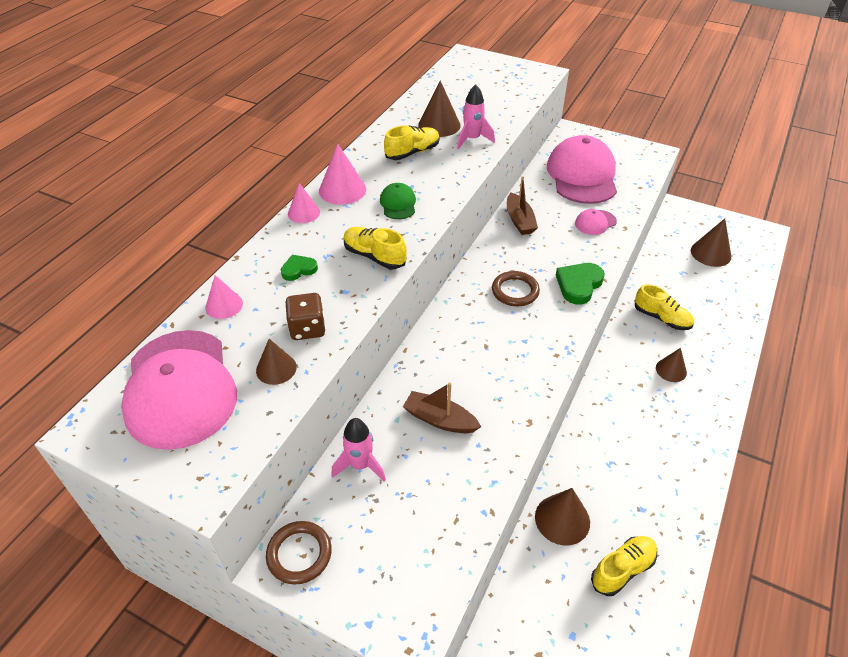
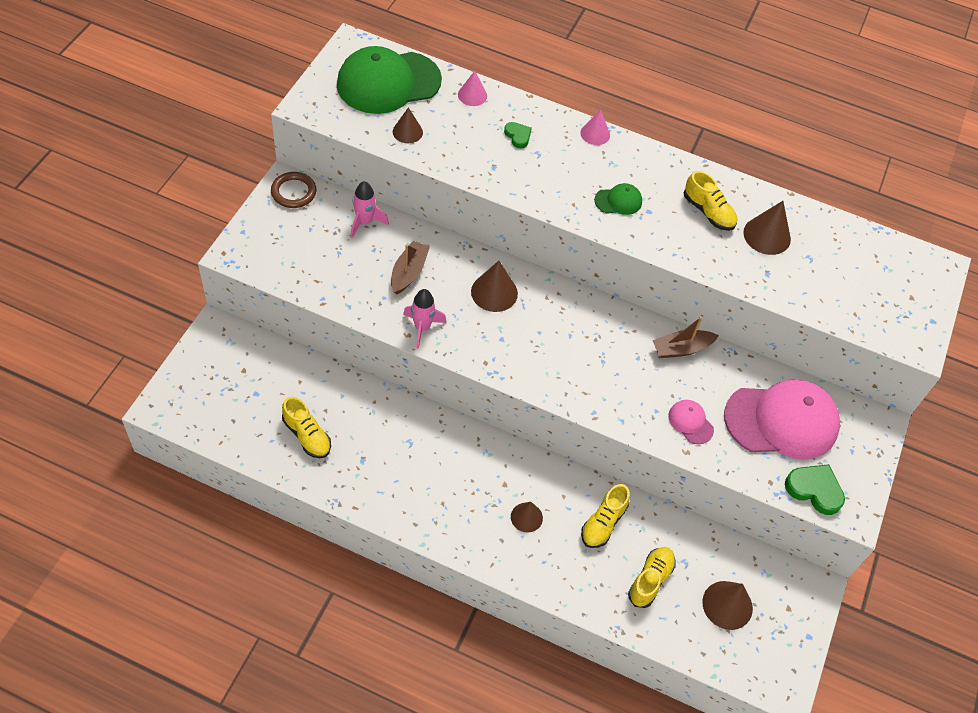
camera: 80 degrees right, 10 degrees up
(180, 388) = (388, 82): pink cap -> green cap
(307, 329) = (449, 146): brown dice -> none
(342, 190) = (634, 159): pink cone -> none
(374, 256) = (540, 185): yellow shoe -> yellow shoe (650, 580)
(472, 139) = (744, 264): pink rocket -> pink rocket (422, 328)
(515, 291) = (568, 336): brown ring -> none
(562, 519) = (353, 397): brown cone -> brown cone (494, 292)
(578, 285) = (583, 393): green heart -> green heart (814, 490)

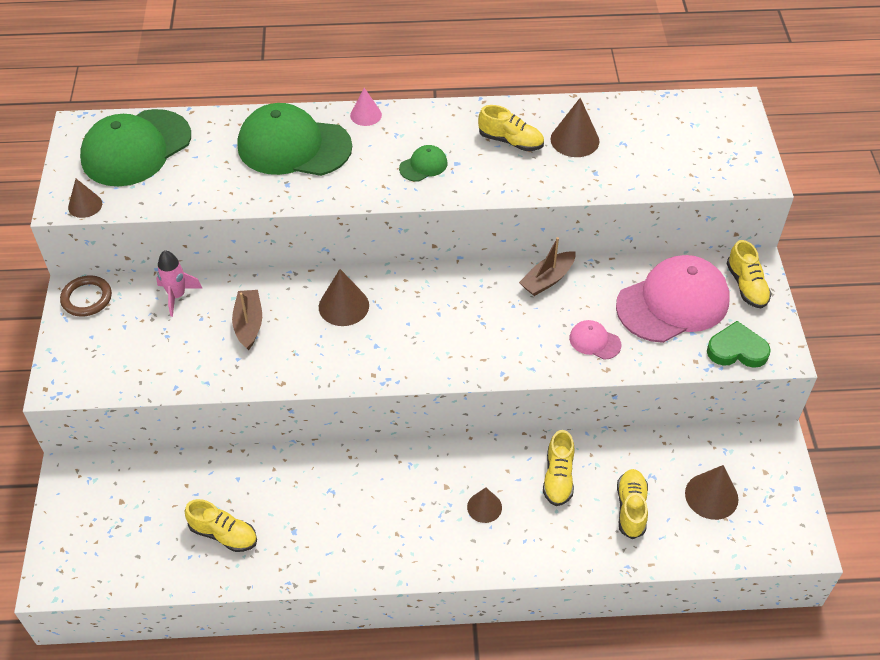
camera: 20 degrees left, 5 degrees down
(407, 132) = (182, 186): brown cone -> brown cone (85, 205)
(422, 328) = (292, 370): pink rocket -> none
(472, 95) = (227, 127): pink cone -> none
(518, 136) = (294, 146): green heart -> green cap
(859, 437) = (746, 286): none -> yellow shoe

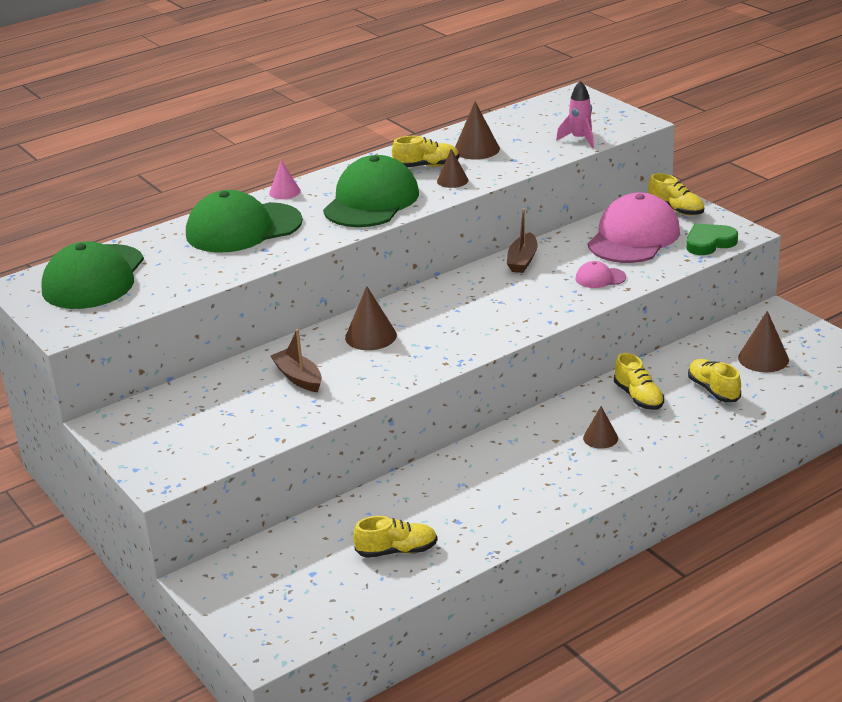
camera: 30 degrees left, 20 degrees down
(85, 205) = (88, 324): brown cone -> brown cone (452, 180)
(87, 298) = (120, 422): brown ring -> none
(177, 296) = (209, 387): pink rocket -> pink rocket (580, 139)
(423, 165) = (371, 201): green cap -> green cap, size x2.30

